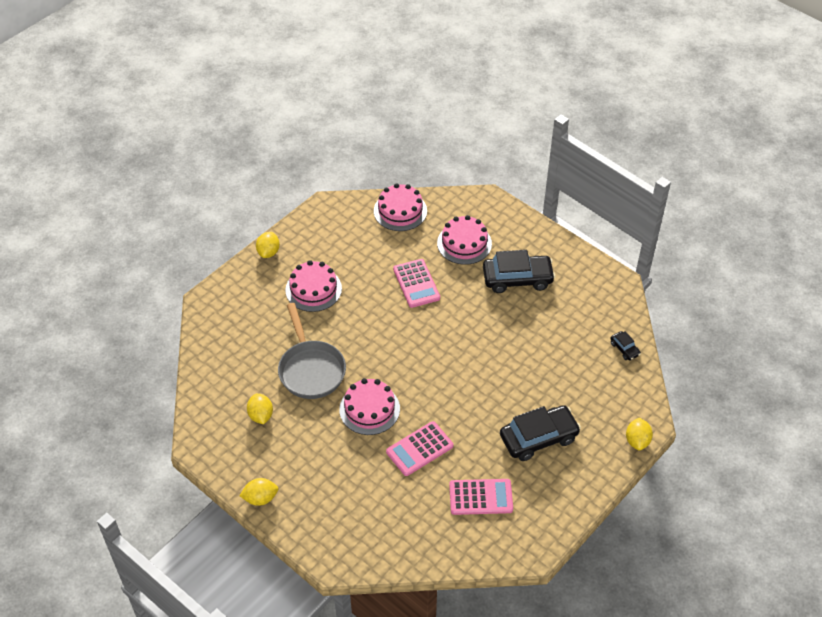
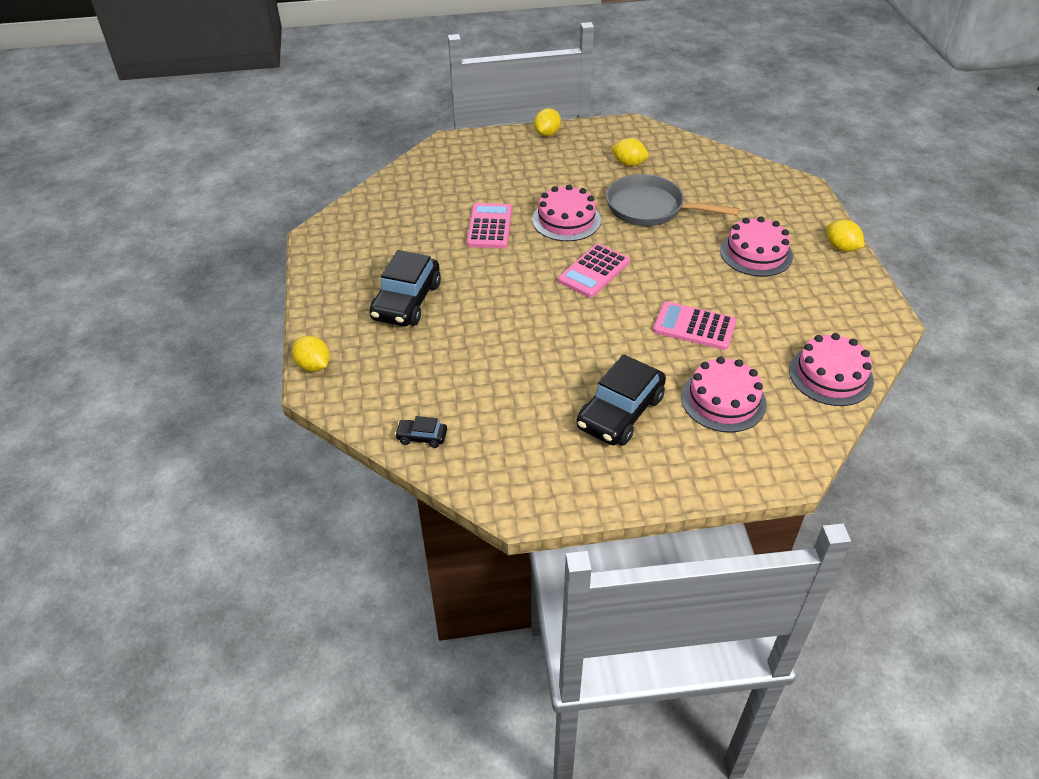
camera: 130 degrees right, 5 degrees down
(481, 497) = (400, 235): pink calculator -> pink calculator (594, 271)

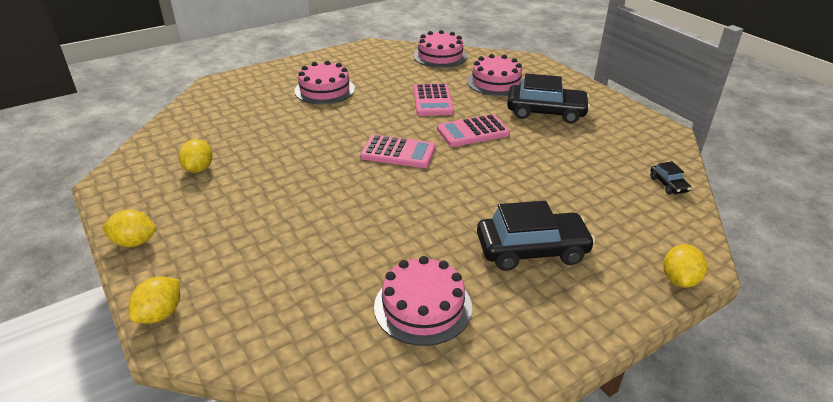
camera: 115 degrees left, 10 degrees down
(489, 226) = (365, 232): pink calculator -> pink calculator (473, 131)
(566, 220) = (325, 184): pink cake -> pink cake (423, 307)
(650, 208) = (281, 143): grey pan -> none
(841, 248) = (298, 63): yellow lemon -> yellow lemon (160, 314)

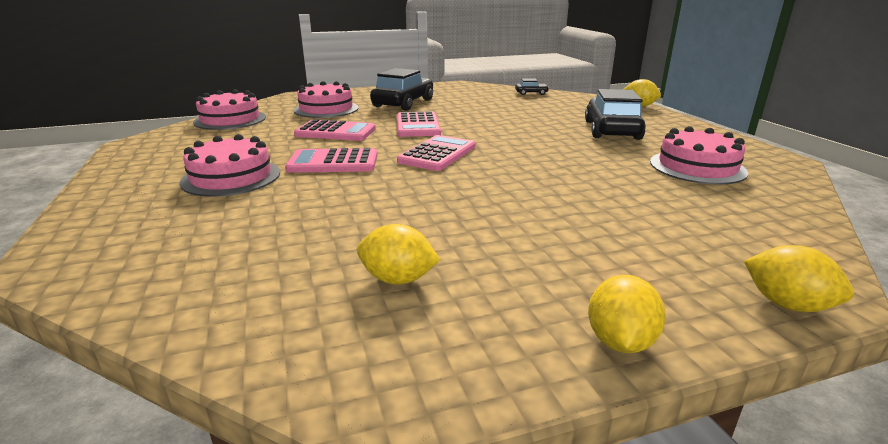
camera: 75 degrees left, 10 degrees down
(362, 115) = (333, 162): none -> pink calculator

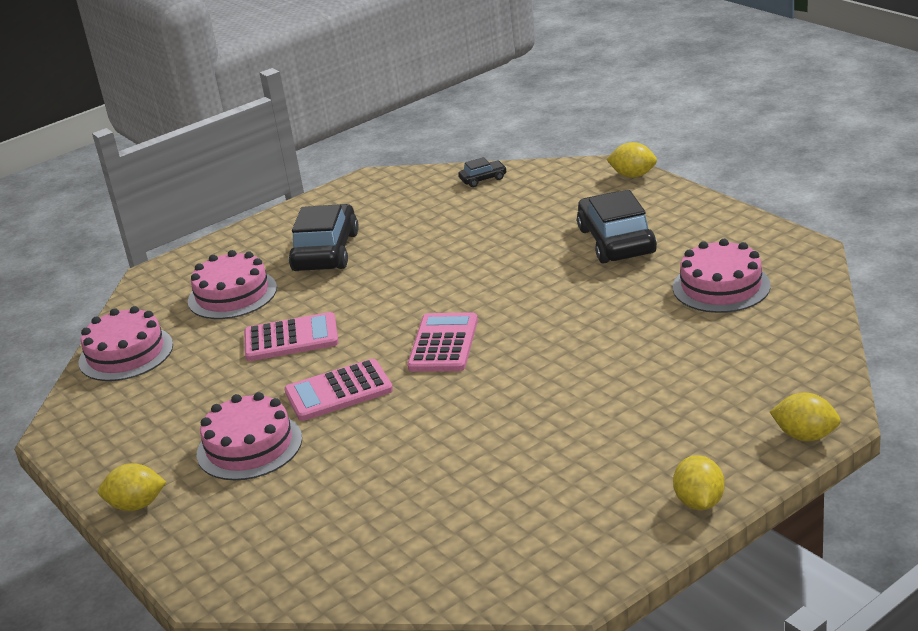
camera: 15 degrees left, 5 degrees up
(398, 279) = (516, 505): yellow lemon -> yellow lemon (137, 505)
(417, 125) = (382, 297): pink calculator -> none

